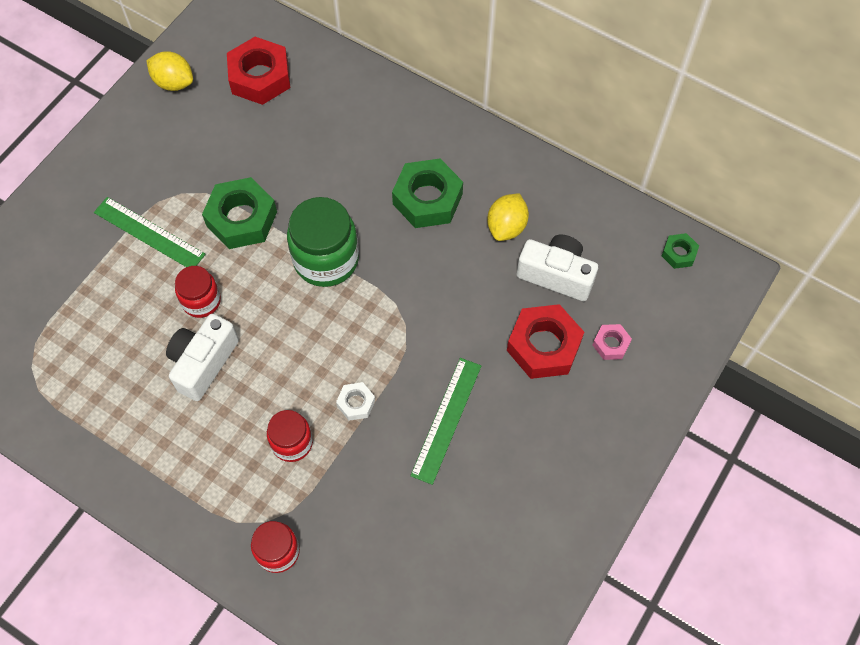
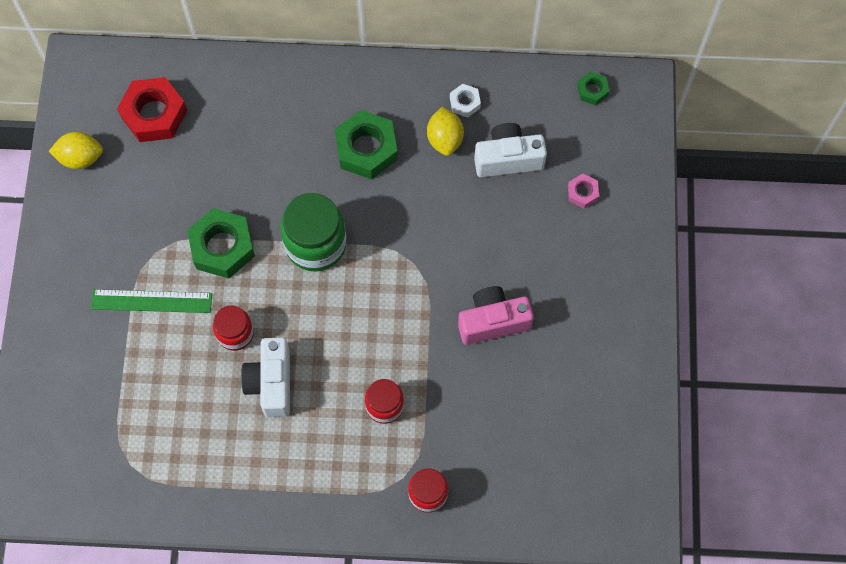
camera: 30 degrees left, 5 degrees up
(356, 403) = (415, 347): white nut -> white nut (465, 103)
(446, 419) = (493, 321): green ruler -> pink camera
(544, 346) = (532, 222): red nut -> none

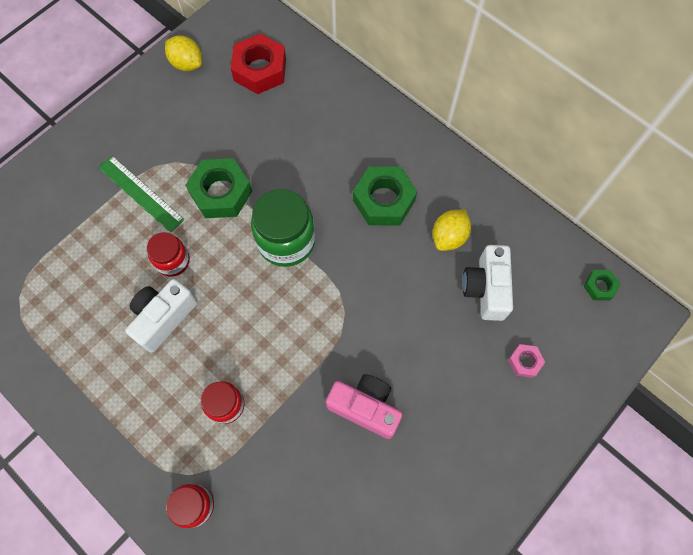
camera: 40 degrees right, 0 degrees up
(465, 103) = (487, 221): white nut -> none
(508, 159) = (486, 288): white camera -> white camera turned 120 degrees counterclockwise

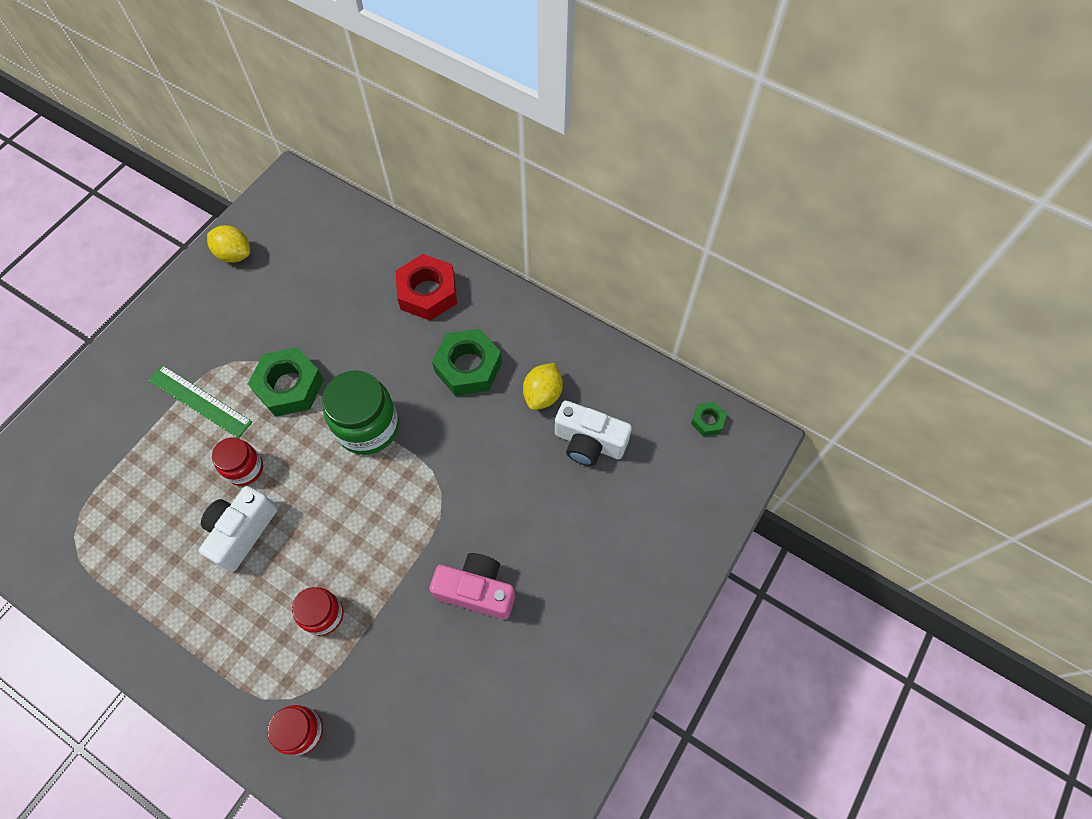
camera: 10 degrees left, 5 degrees down
(260, 70) = (316, 249): red nut -> red nut (428, 293)
(486, 288) = (589, 442): white camera -> white camera turned 60 degrees counterclockwise
(524, 362) = (640, 512): pink nut -> none

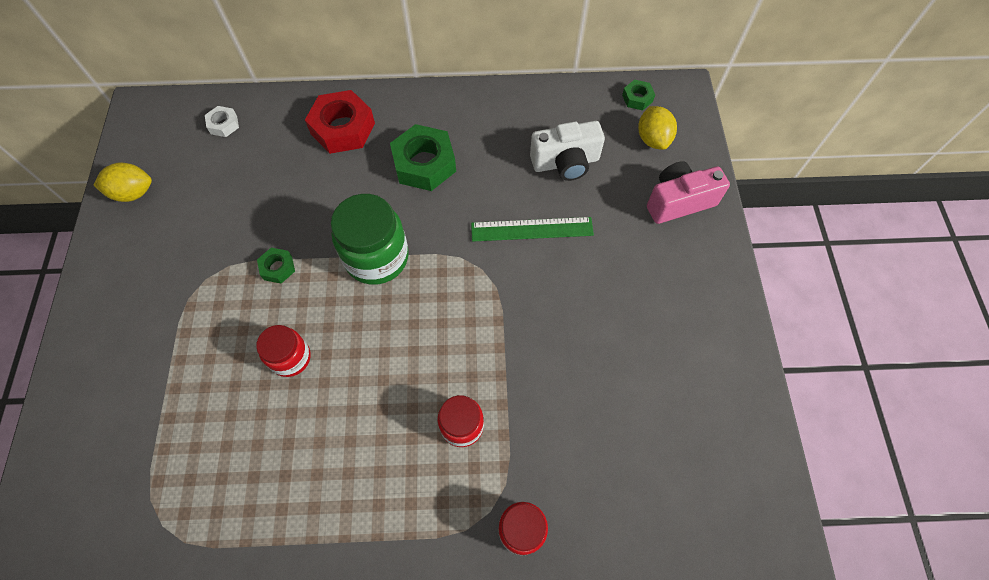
camera: 35 degrees left, 0 degrees up
(200, 401) = (199, 330): green ruler -> green ruler (532, 229)
(242, 532) = (331, 410): white camera -> none
(289, 386) = (278, 268): green nut -> green nut, size x0.50
(340, 233) = (224, 124): none -> white nut
(476, 590) = (571, 321): pink camera -> pink camera (679, 201)
(543, 394) = (501, 149): yellow lemon -> yellow lemon (653, 139)

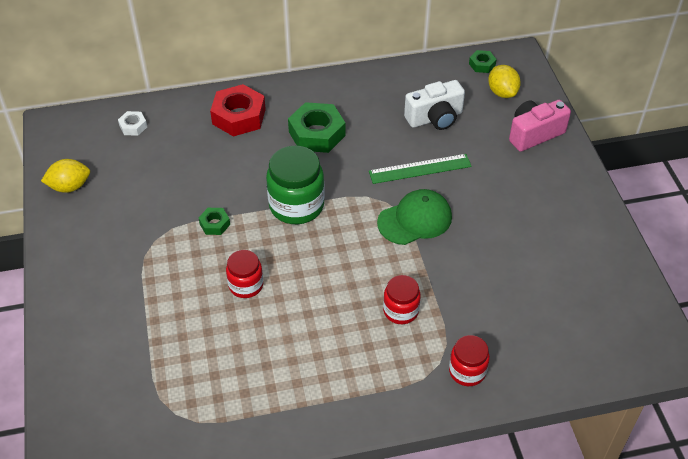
camera: 10 degrees left, 15 degrees down
(509, 299) = (415, 220): none -> green cap

